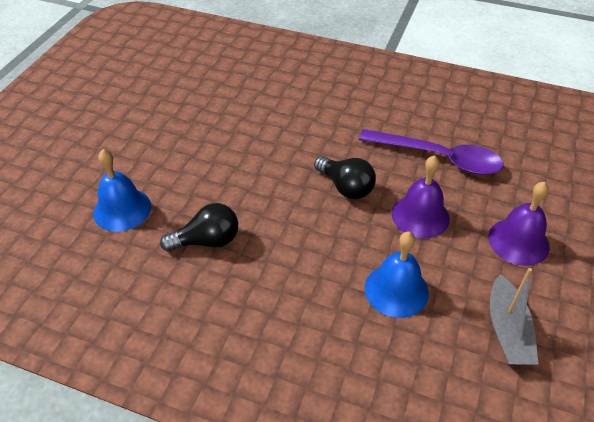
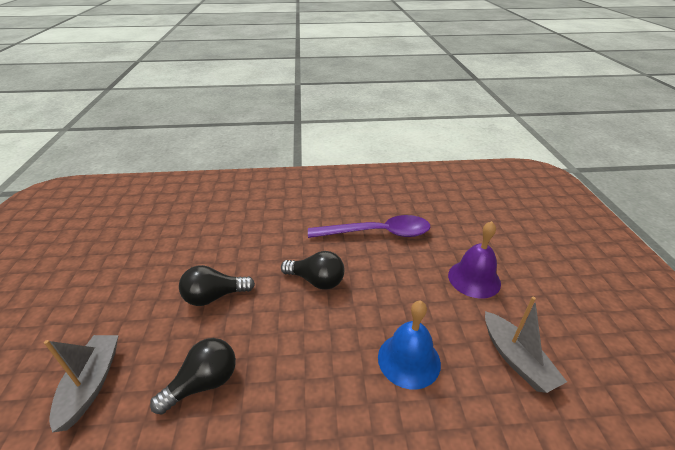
camera: 25 degrees left, 10 degrees down
(122, 209) = (91, 384): blue bell -> grey boat
(243, 170) = (214, 296): none -> black light bulb
(420, 216) = (390, 284): purple bell -> none

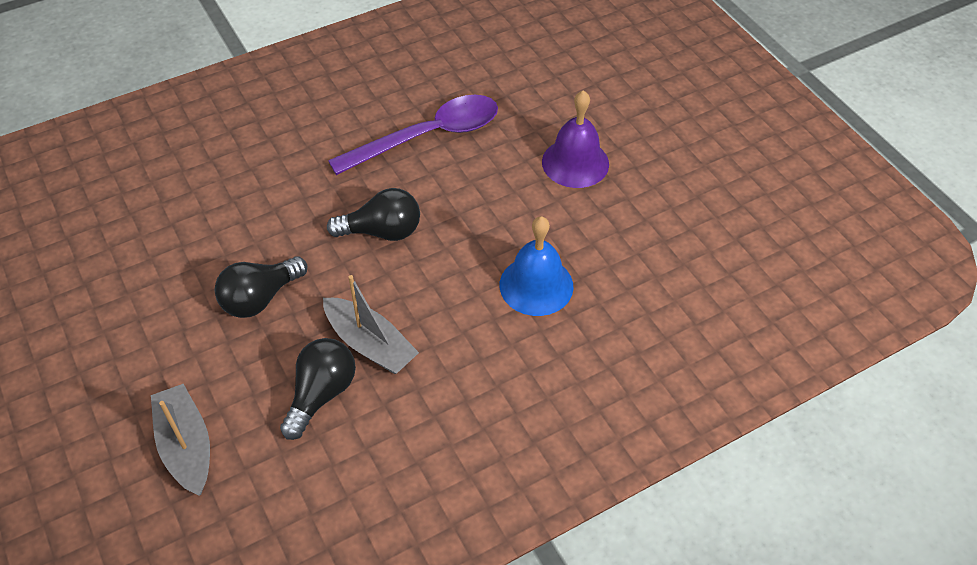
camera: 25 degrees left, 15 degrees up
(516, 359) = (647, 243): grey boat -> grey boat (370, 344)

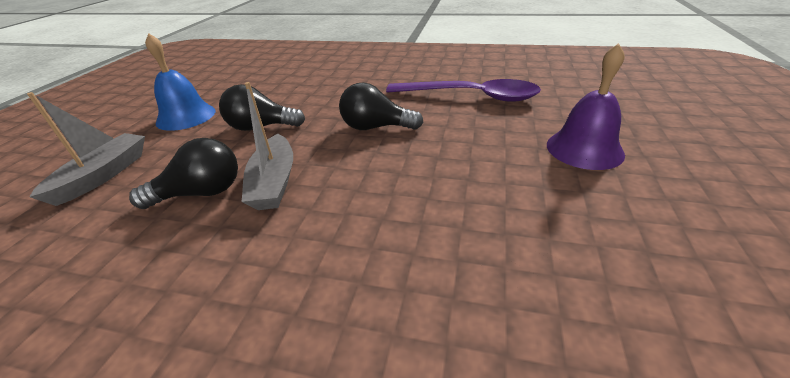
camera: 45 degrees right, 15 degrees down
(382, 231) = (376, 127): black light bulb -> black light bulb turned 150 degrees clockwise
(536, 285) = (451, 214): blue bell -> blue bell (186, 116)

